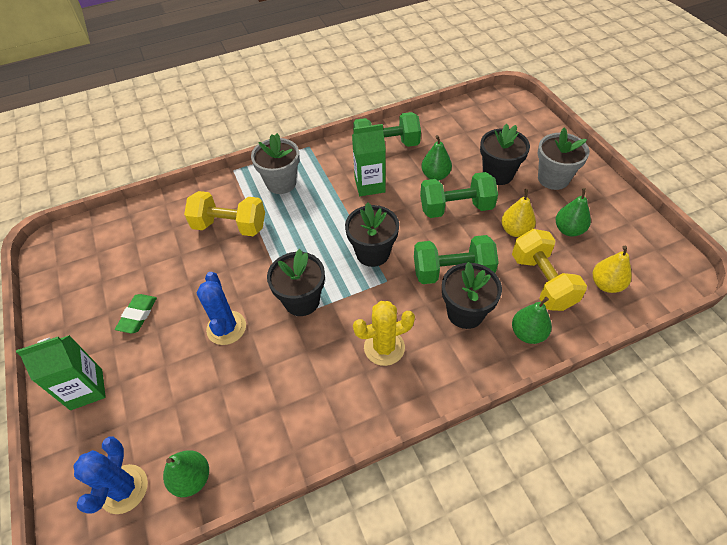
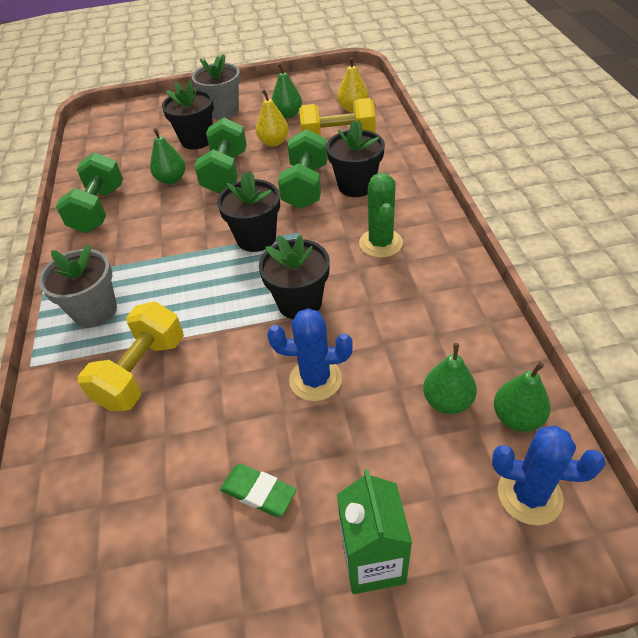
camera: 75 degrees left, 5 degrees down
(369, 185) = (153, 230): green carton -> none
(384, 347) = (380, 243): yellow cactus -> green cactus
(528, 333) = (389, 155): green pear -> green pear (447, 401)

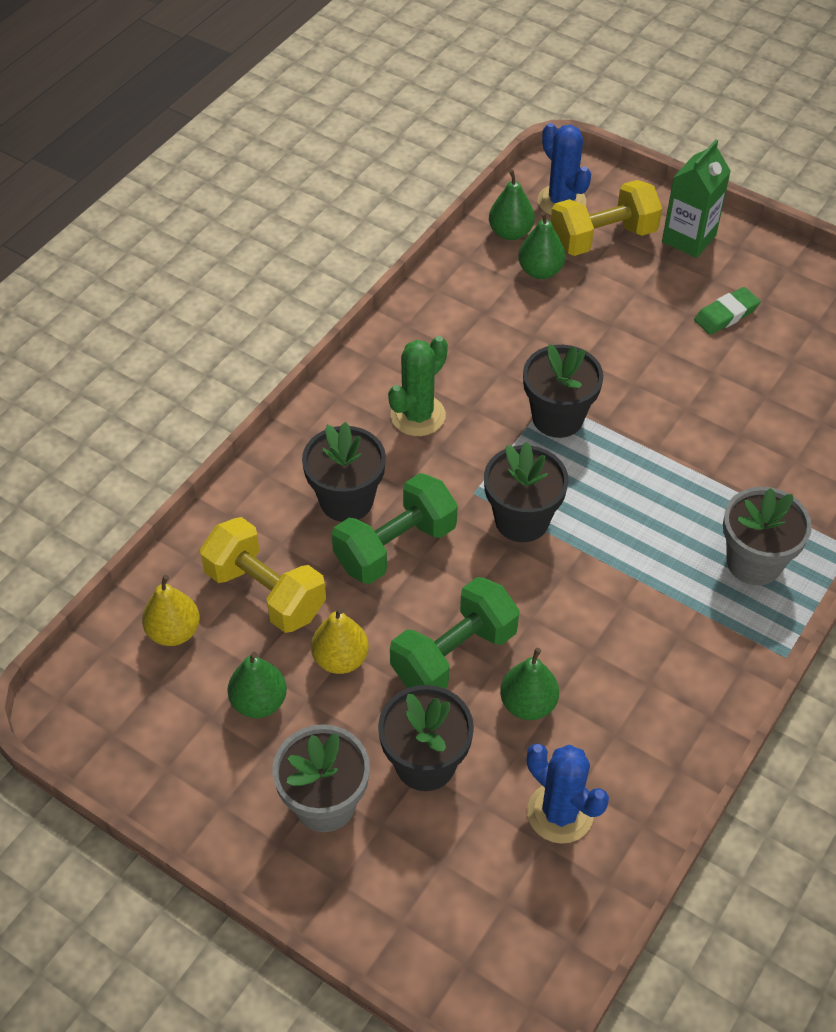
camera: 140 degrees left, 5 degrees up
(98, 209) = (658, 728): green dumbbell -> none
(142, 372) = (749, 461): yellow dumbbell -> yellow dumbbell (603, 238)
(258, 492) = (726, 315): green eraser -> green eraser turned 75 degrees clockwise
(315, 379) = (614, 350): blue cactus -> blue cactus (560, 813)

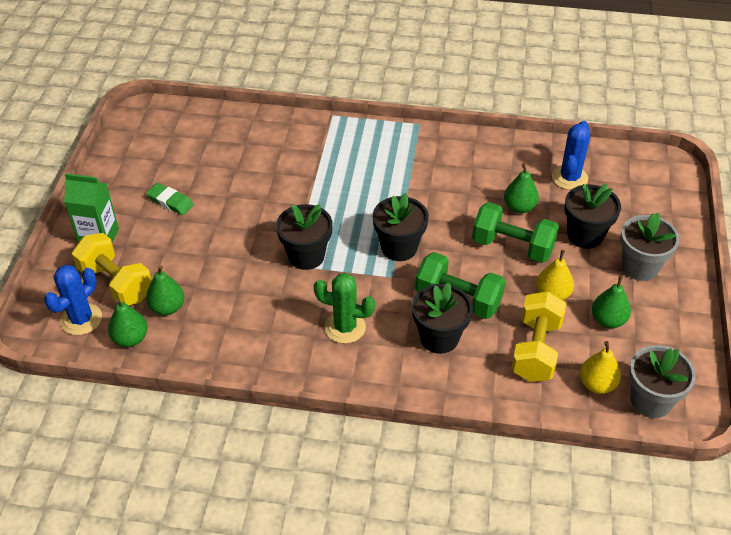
camera: 115 degrees left, 5 degrees down
(754, 562) = (366, 147): grey flower pot -> grey flower pot (651, 400)

